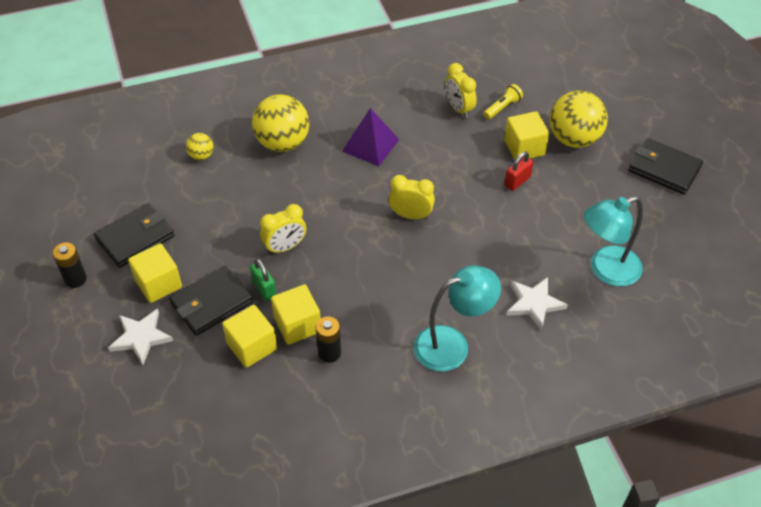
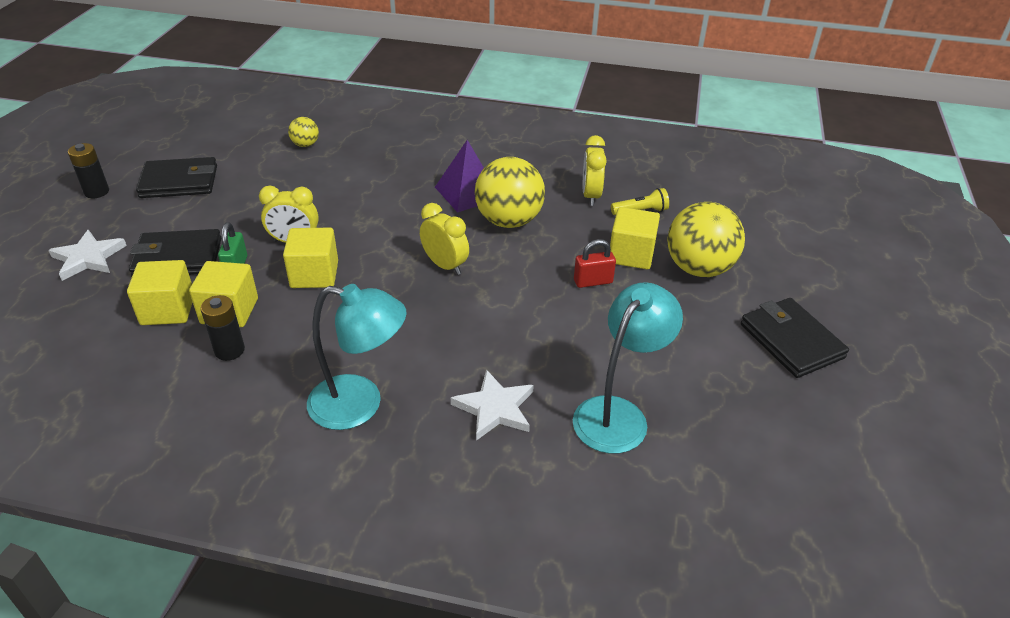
camera: 30 degrees right, 10 degrees down
(158, 284) = (154, 223): yellow cube -> yellow cube (314, 274)
(282, 143) = (387, 161): yellow ball -> yellow ball (509, 221)
(606, 270) = (618, 414): turquoise lamp -> turquoise lamp turned 120 degrees clockwise

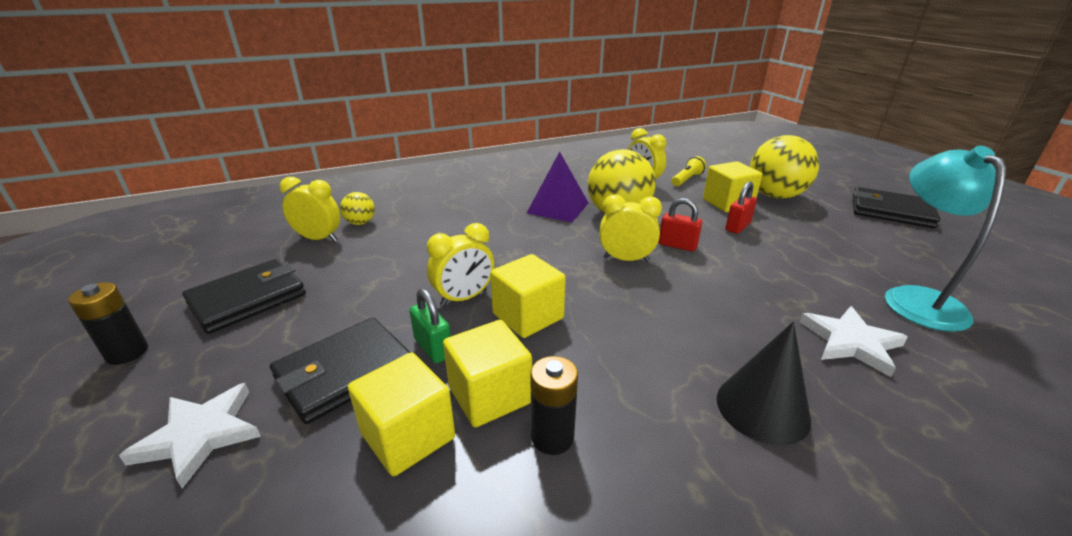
camera: 35 degrees left, 10 degrees down
(264, 148) = (319, 239): none -> yellow clock
(360, 405) = (762, 408): turquoise lamp -> black cone
(506, 273) = (677, 245): none -> red padlock

